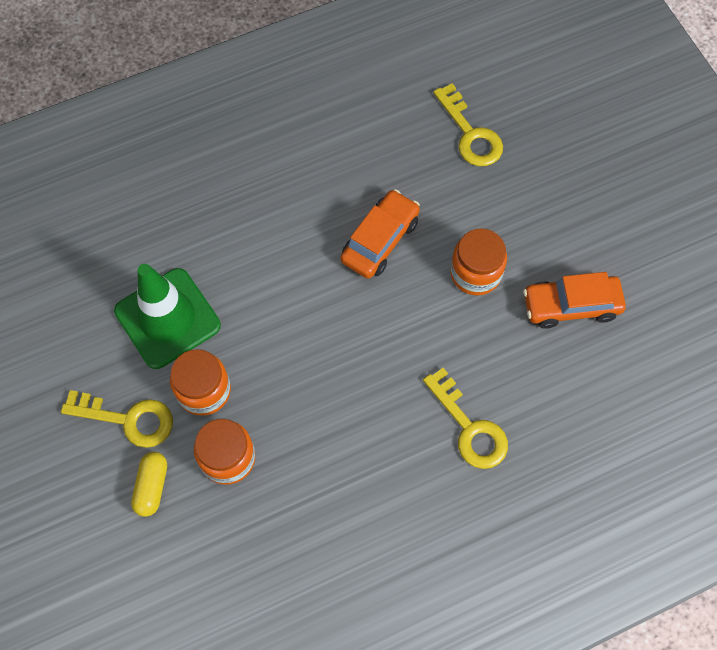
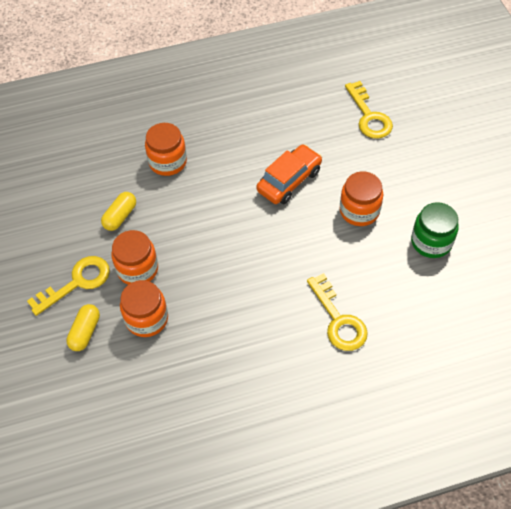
camera: 10 degrees right, 10 degrees down
(128, 419) = (77, 282): yellow key -> yellow key turned 60 degrees counterclockwise
(167, 318) = (120, 216): green traffic cone -> yellow capsule
(216, 231) = (168, 162): none -> orange jar
(571, 306) = (431, 242): orange car -> green jar

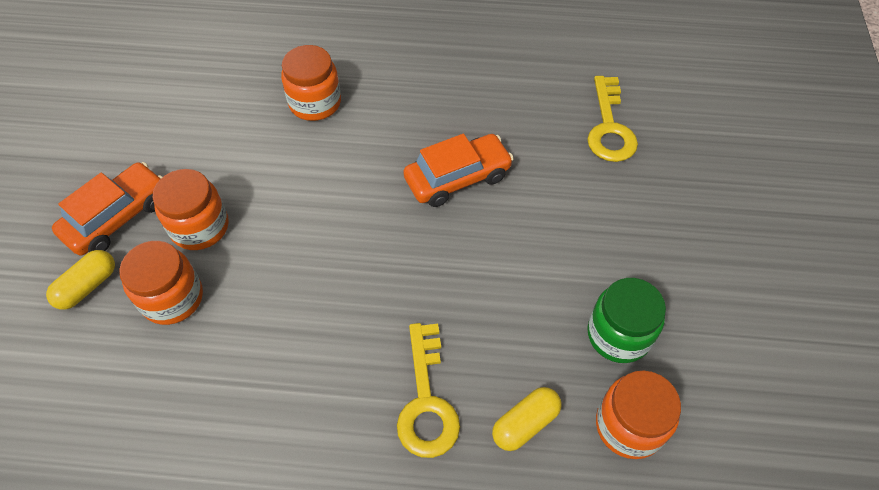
camera: 20 degrees right, 0 degrees up
(77, 282) = (117, 217): yellow key -> orange car
(120, 216) = (218, 151): yellow capsule -> yellow capsule (525, 423)
(359, 211) = (534, 252): orange jar -> orange jar (629, 425)

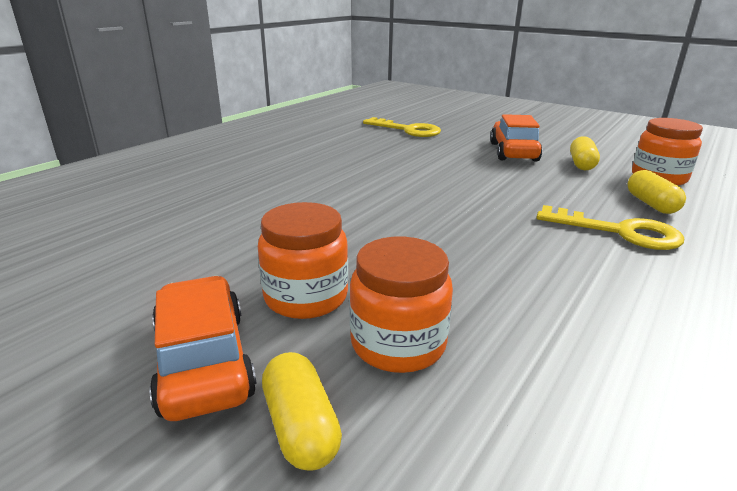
camera: 60 degrees left, 30 degrees down
(315, 103) = (232, 200): orange jar -> none
(457, 178) = (397, 172): orange car -> orange car (513, 152)
(618, 335) = (581, 164): green jar -> yellow capsule

